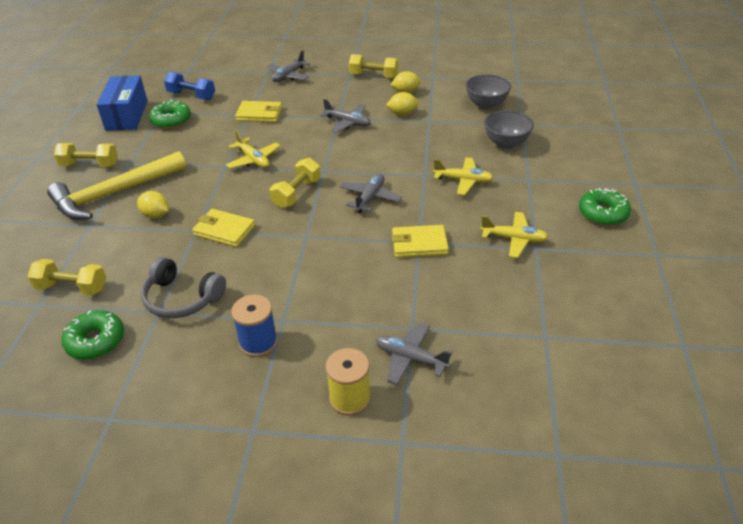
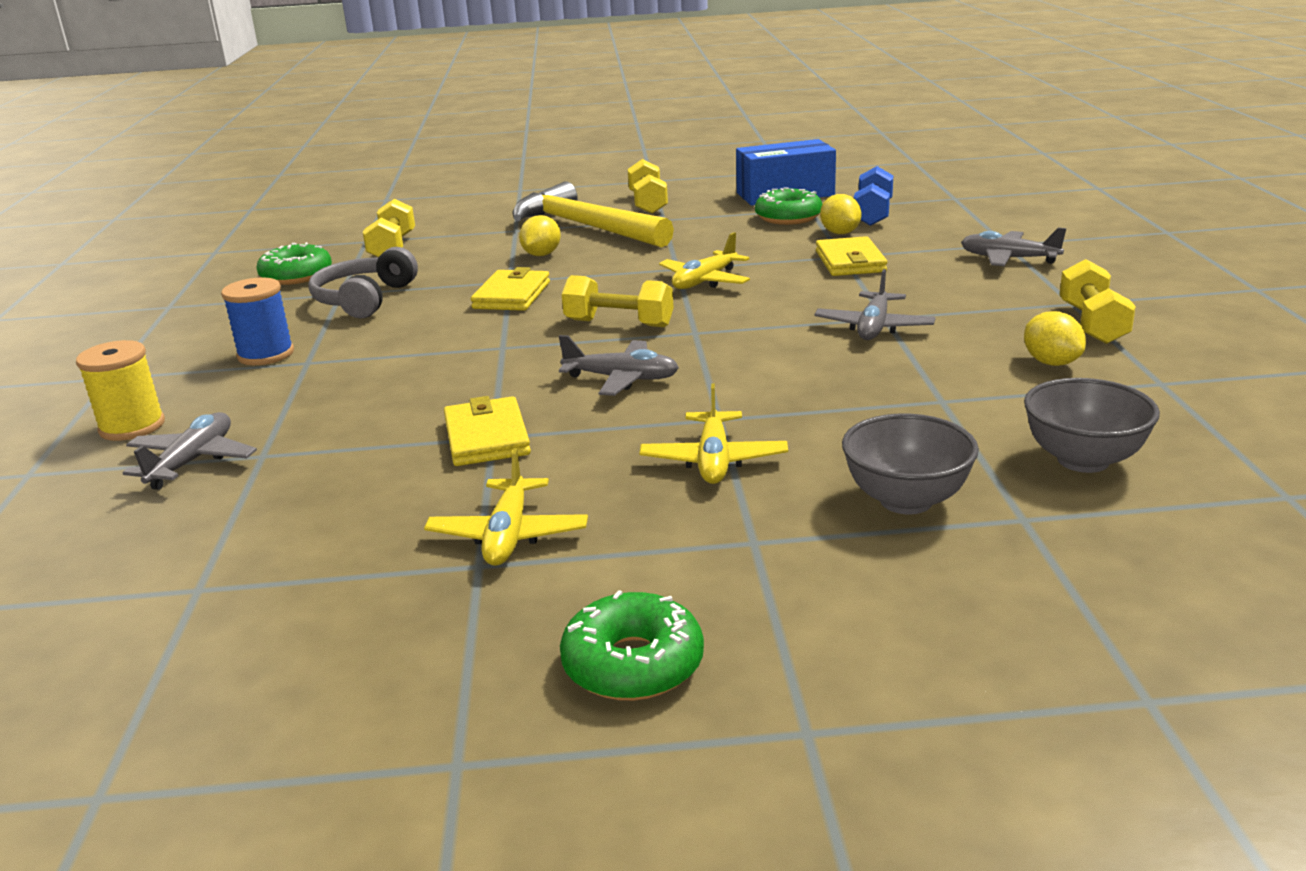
camera: 80 degrees right, 15 degrees down
(402, 113) = (951, 370): yellow lemon -> yellow lemon (840, 233)

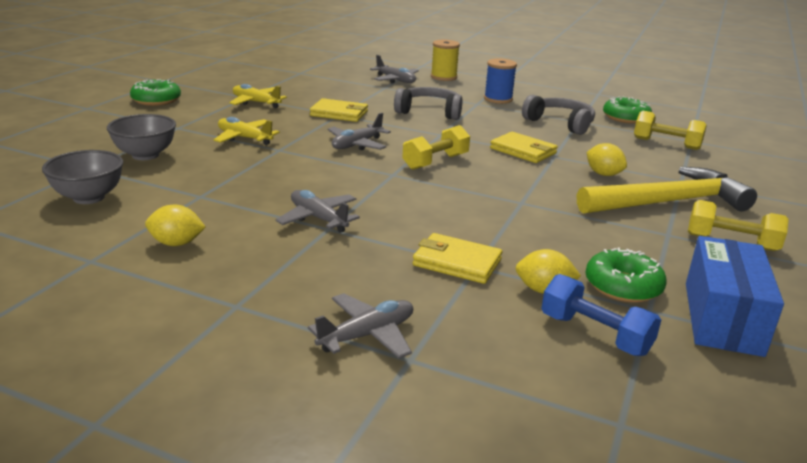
camera: 115 degrees right, 0 degrees up
(396, 379) = (429, 112): none -> grey headphones
(705, 281) = (480, 201): yellow plane -> none
(1092, 324) = (192, 290): yellow dumbbell -> none

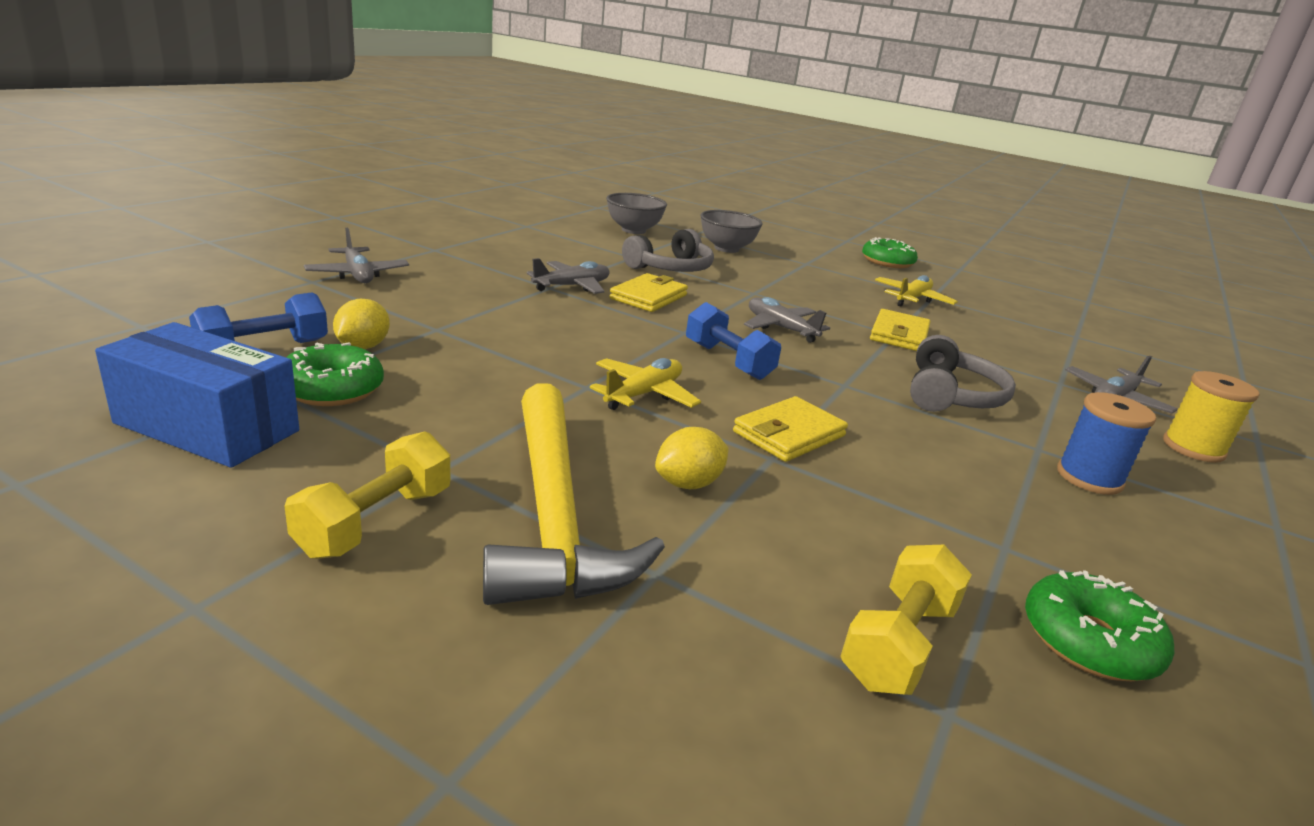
camera: 95 degrees right, 0 degrees up
(176, 243) = (542, 244): yellow lemon -> none
(244, 138) = (784, 283): yellow plane -> yellow plane (643, 394)
(435, 162) = (728, 361): yellow dumbbell -> blue dumbbell
(457, 262) = (449, 322): yellow wallet -> yellow wallet (649, 297)
(560, 123) = (970, 515): grey headphones -> grey headphones (671, 268)

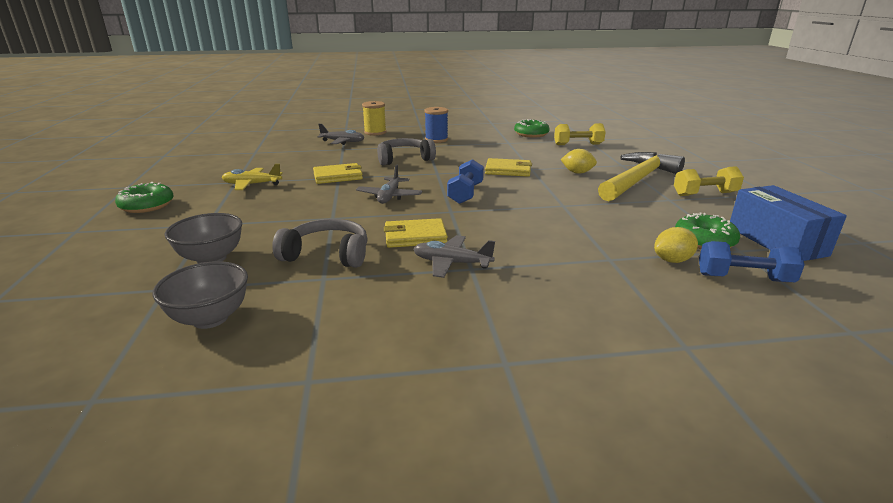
camera: 125 degrees left, 0 degrees up
(358, 274) = (632, 342): grey plane -> none
(643, 394) = (540, 195): yellow plane -> none

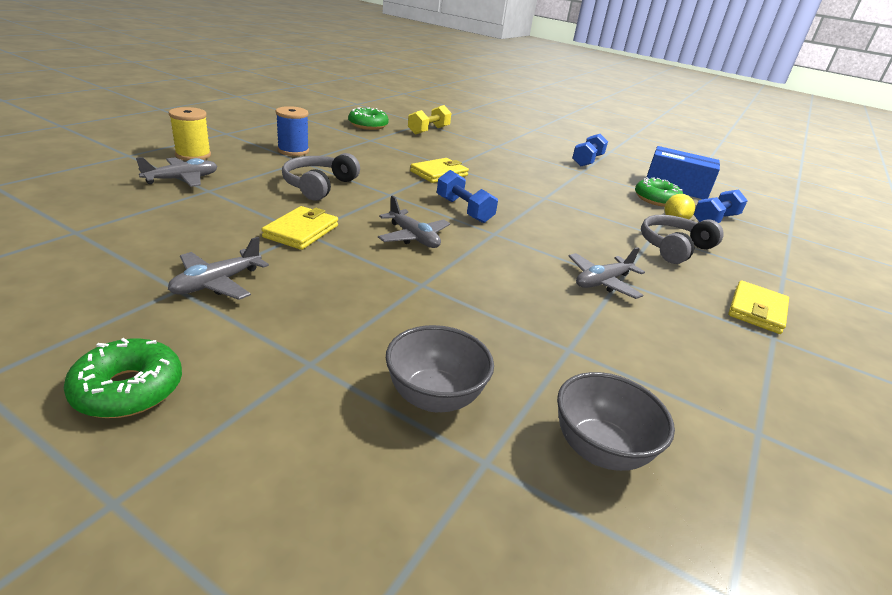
camera: 55 degrees left, 5 degrees up
(252, 184) = (217, 283): yellow plane -> grey plane
(327, 254) = (516, 325): grey headphones -> grey headphones (674, 247)
(415, 236) = (529, 271): yellow wallet -> yellow wallet (756, 310)
(577, 172) = (488, 162): yellow lemon -> none
(637, 180) = (534, 158): yellow hammer -> none
(705, 194) = (587, 161): yellow dumbbell -> blue dumbbell

